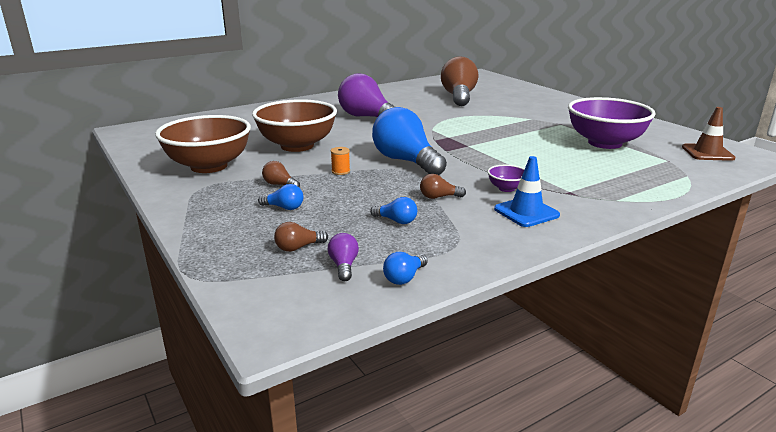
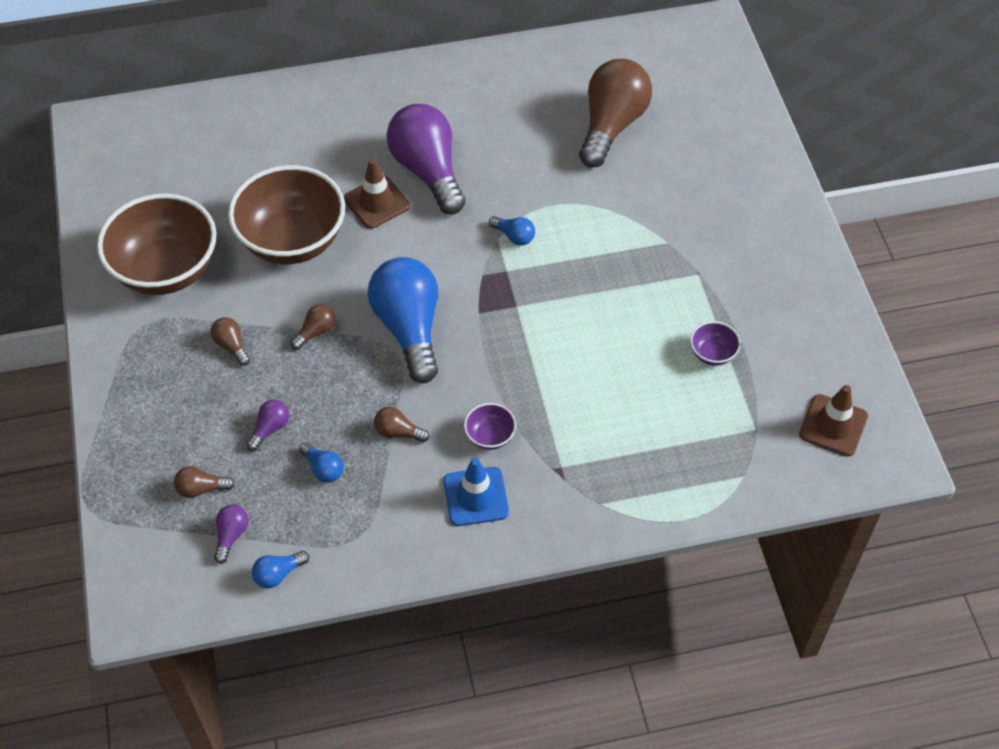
camera: 20 degrees right, 30 degrees up
(284, 207) = (217, 402): blue light bulb -> blue light bulb (514, 236)
(337, 211) = (270, 429): none -> purple light bulb
(340, 171) = (316, 332): orange spool -> brown light bulb
(344, 129) = (376, 202): none -> brown traffic cone
(604, 143) = (712, 354): purple bowl -> purple bowl, size x0.42

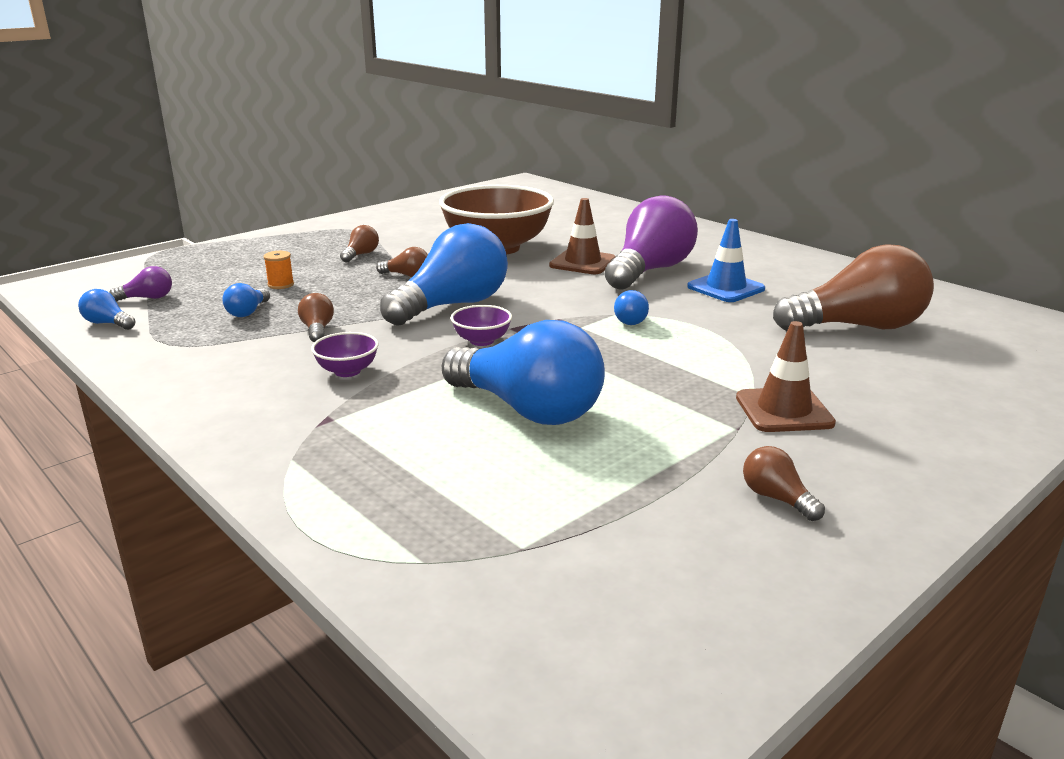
camera: 60 degrees right, 30 degrees down
(166, 270) = (416, 223): brown bowl -> none
(201, 489) = (196, 278): brown light bulb -> brown light bulb (776, 498)
(270, 429) = (281, 285): purple light bulb -> orange spool
(476, 496) = (256, 384): blue traffic cone -> blue traffic cone (726, 288)
(613, 360) = (528, 410): none -> blue light bulb
(712, 354) = (619, 473): purple bowl -> purple bowl (482, 341)
(833, 425) = (608, 629): brown traffic cone -> brown traffic cone (784, 410)

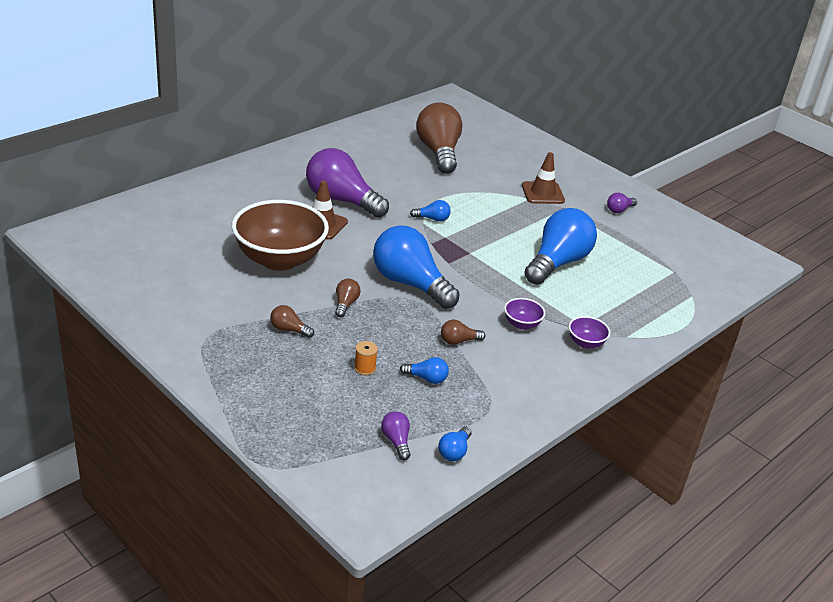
camera: 95 degrees left, 10 degrees up
(482, 341) = (470, 274): purple bowl -> purple bowl (586, 343)
(726, 288) = (377, 179): blue traffic cone -> none
(776, 498) = (619, 210): brown light bulb -> purple light bulb

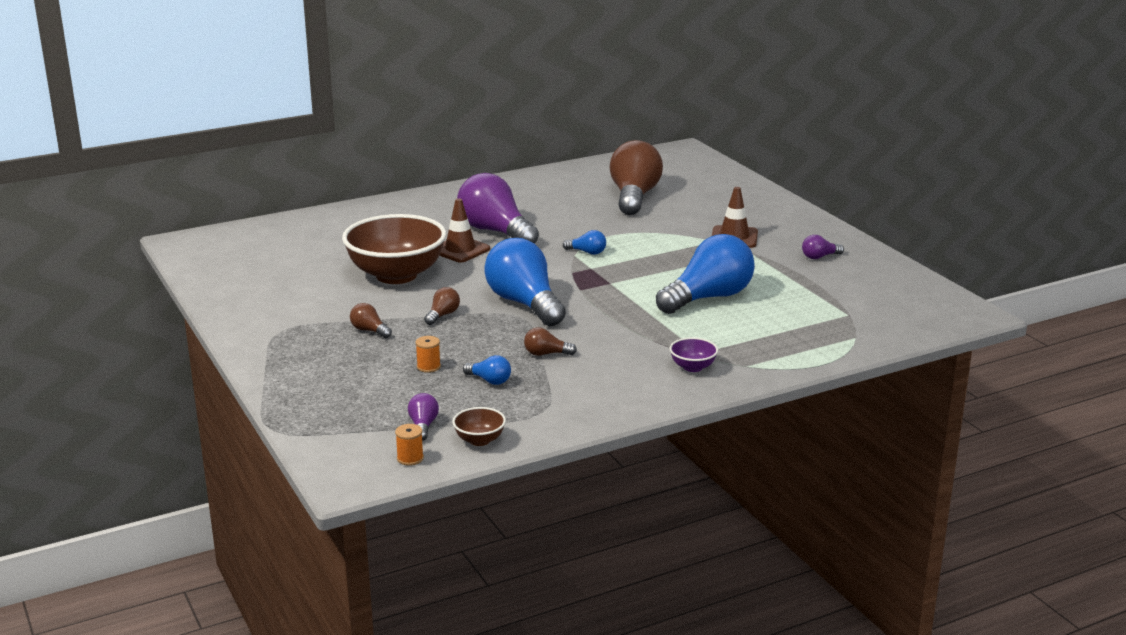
camera: 20 degrees right, 10 degrees down
(405, 483) = (410, 458): none -> orange spool
(454, 451) = (479, 440): blue light bulb -> brown bowl
(522, 324) = (628, 346): purple bowl -> none

